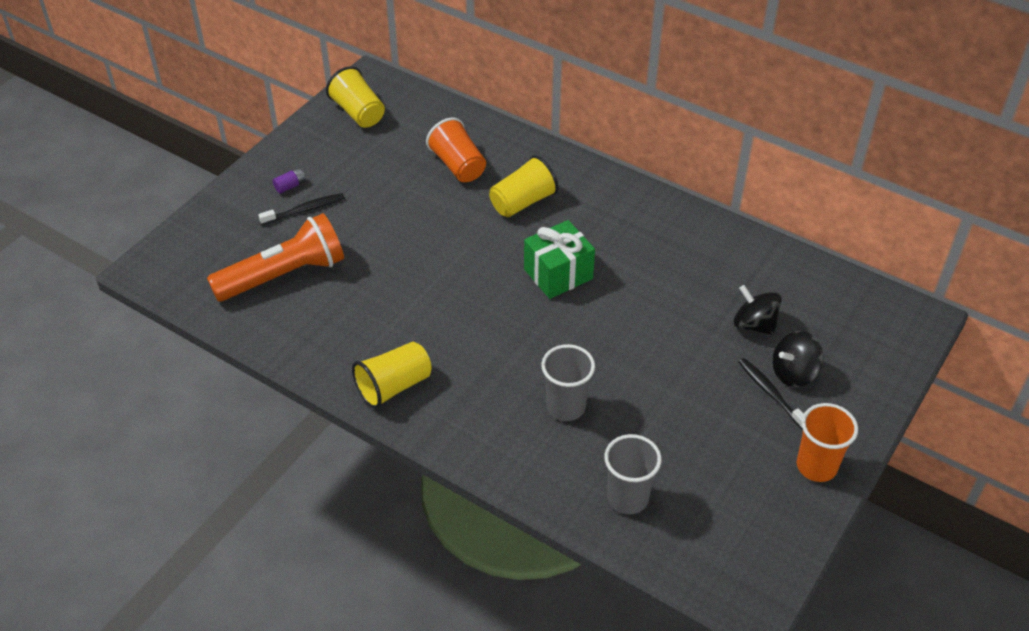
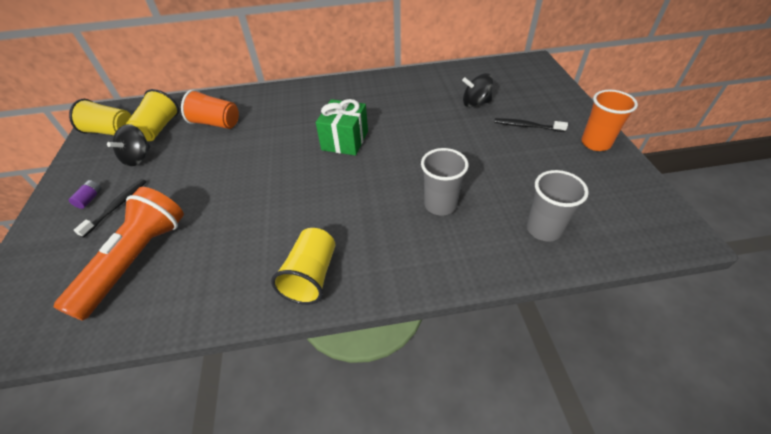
camera: 40 degrees left, 0 degrees up
(522, 202) = (280, 119): yellow cup -> yellow cup (159, 128)
(793, 373) = (522, 111): black spinning top -> black spinning top (138, 158)

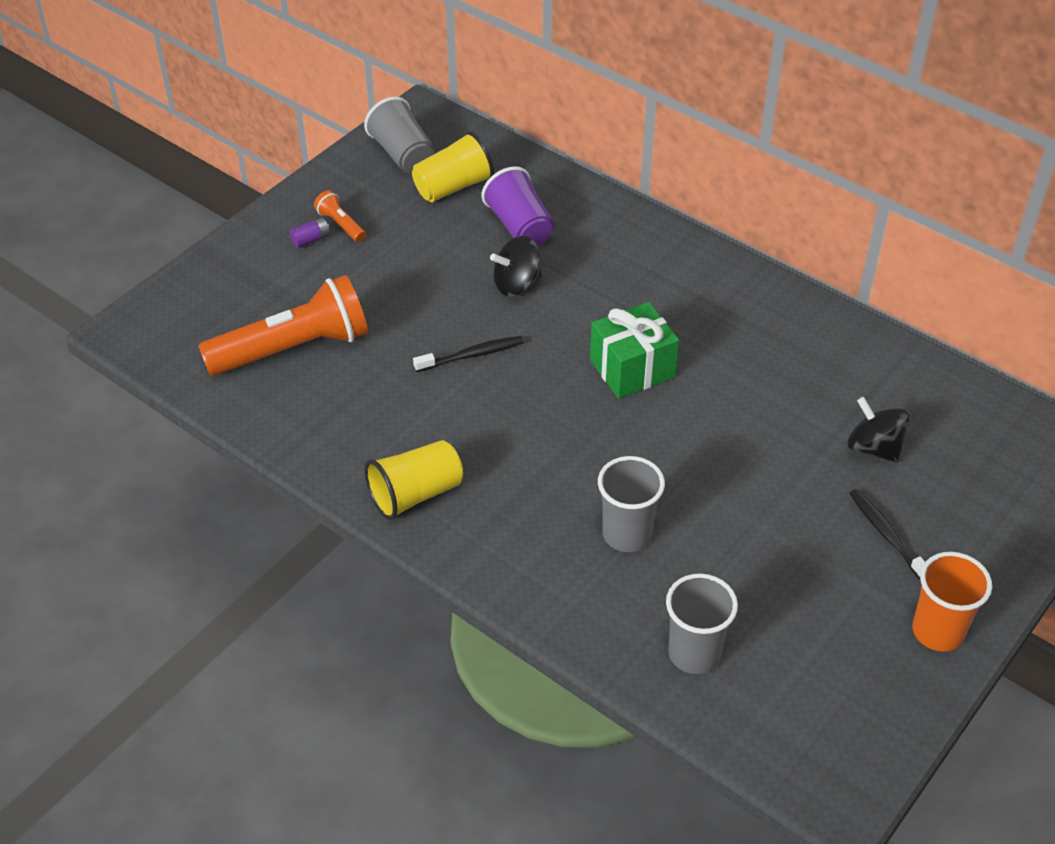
camera: 45 degrees right, 0 degrees up
(104, 180) = (341, 224): none -> orange flashlight
(112, 132) = (402, 154): yellow cup -> grey cup
(117, 206) = (326, 270): black toothbrush -> black toothbrush (472, 355)
(138, 158) = (396, 217): black spinning top -> black spinning top (516, 284)
(216, 123) = (519, 227): orange cup -> purple cup

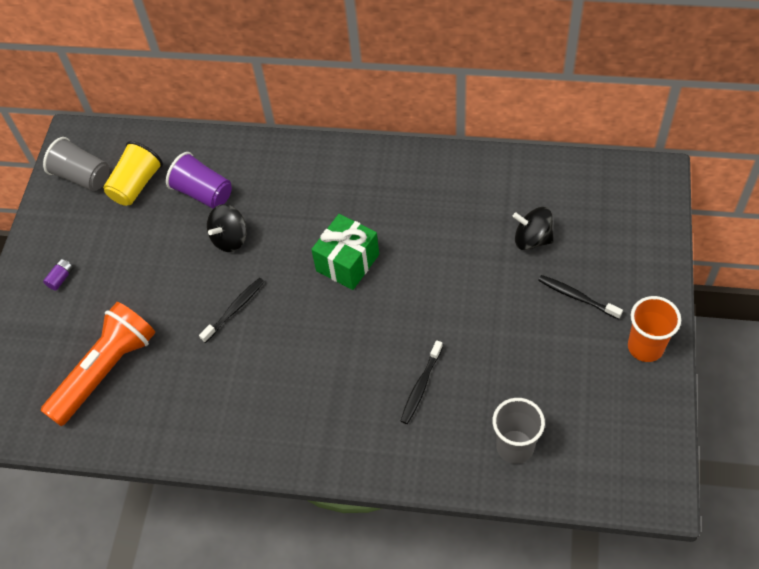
camera: 25 degrees left, 10 degrees up
(341, 224) = (75, 255): orange flashlight -> none
(415, 494) = (265, 435): yellow cup -> none
(627, 534) = (421, 386): grey cup -> black toothbrush

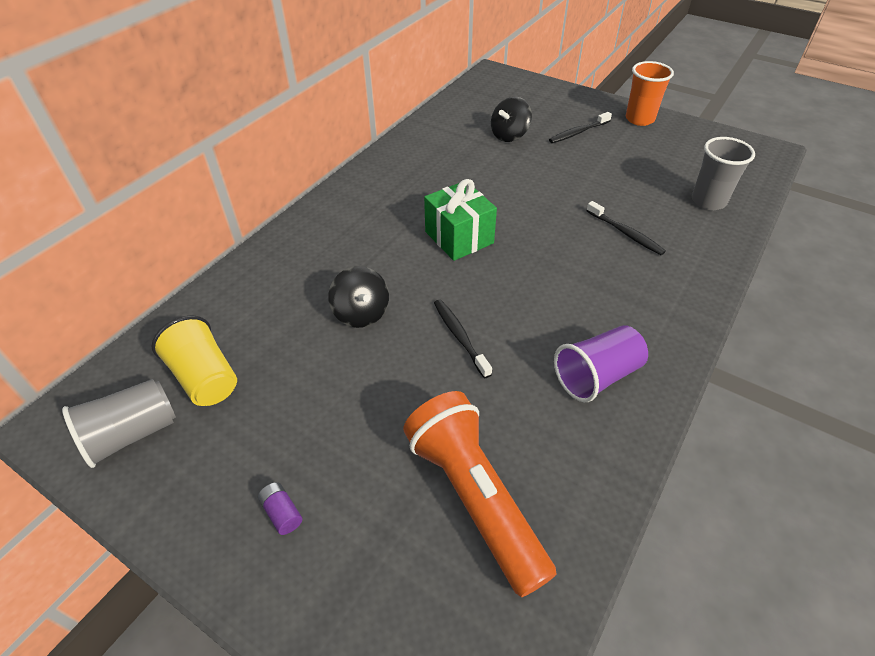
camera: 70 degrees left, 10 degrees down
(203, 193) = (278, 318): purple cup -> purple cup (597, 376)

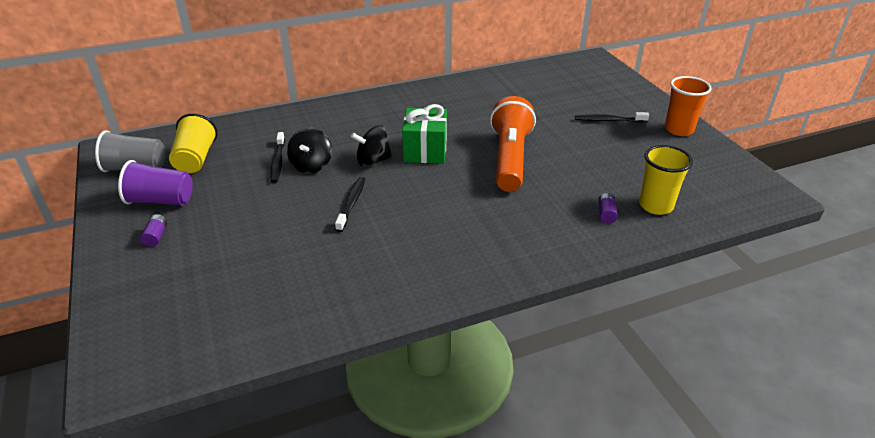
camera: 35 degrees right, 10 degrees down
(475, 498) = (253, 283): orange flashlight -> orange flashlight (510, 159)
(509, 135) = (548, 103): black spinning top -> black spinning top (373, 161)
(597, 376) = (408, 265): purple cup -> purple cup (161, 200)
(626, 233) = (551, 197): black toothbrush -> black toothbrush (278, 162)
(684, 228) = (606, 214): none -> purple battery
(708, 201) = (656, 205): grey cup -> yellow cup

